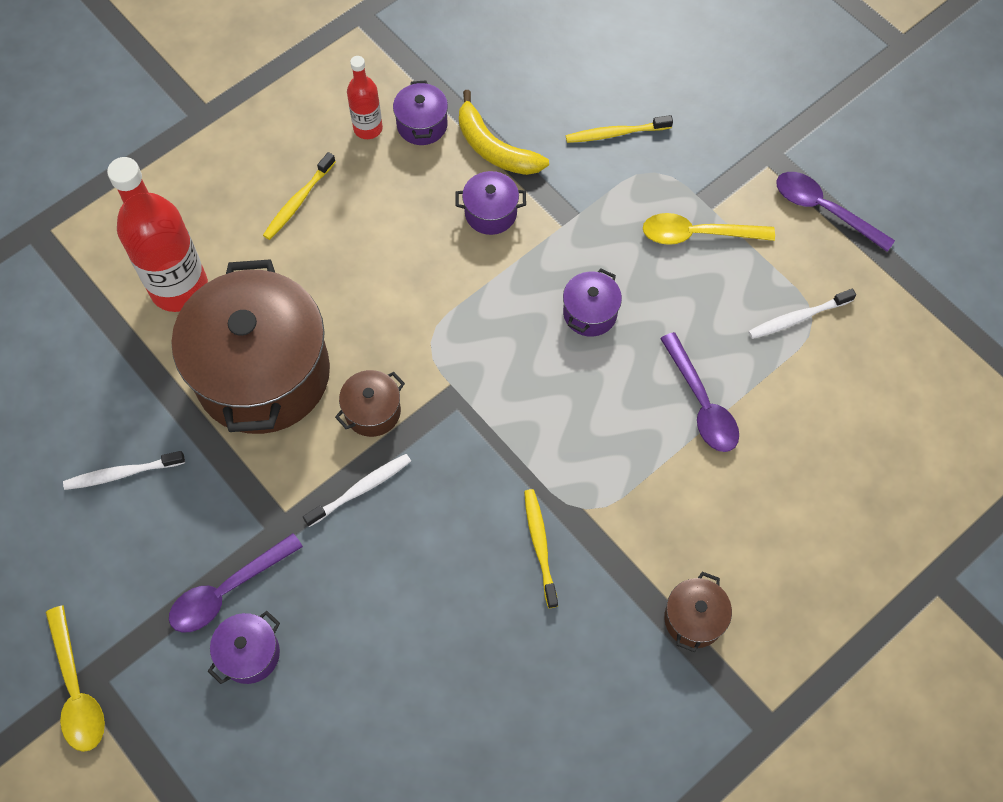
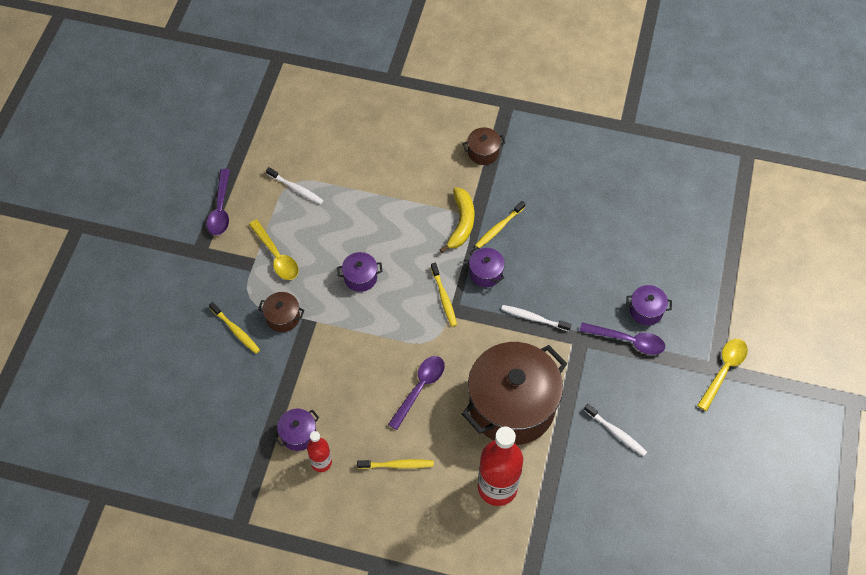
camera: 125 degrees left, 5 degrees down
(372, 411) = (491, 340): brown pot -> brown pot (283, 317)
(481, 395) = (444, 298): none -> yellow toothbrush
(490, 213) = (333, 360): purple pot -> purple pot (486, 273)
(494, 148) = (288, 386): yellow banana -> yellow banana (461, 223)
(701, 403) = (375, 203): purple spoon -> purple spoon (420, 388)

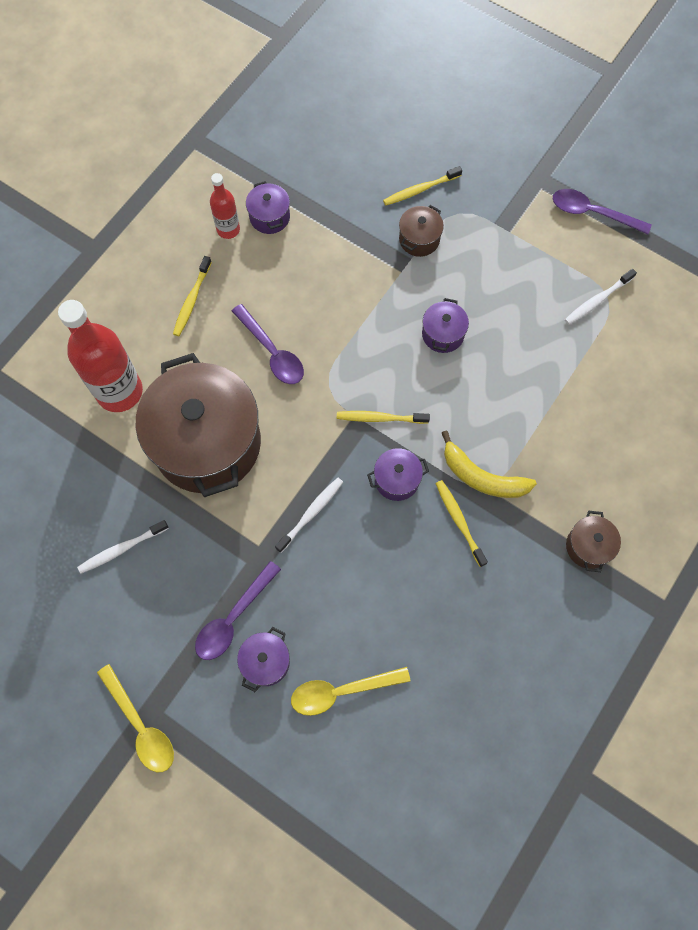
camera: 110 degrees right, 10 degrees up
(276, 256) = (504, 254): yellow spoon -> yellow spoon (341, 691)

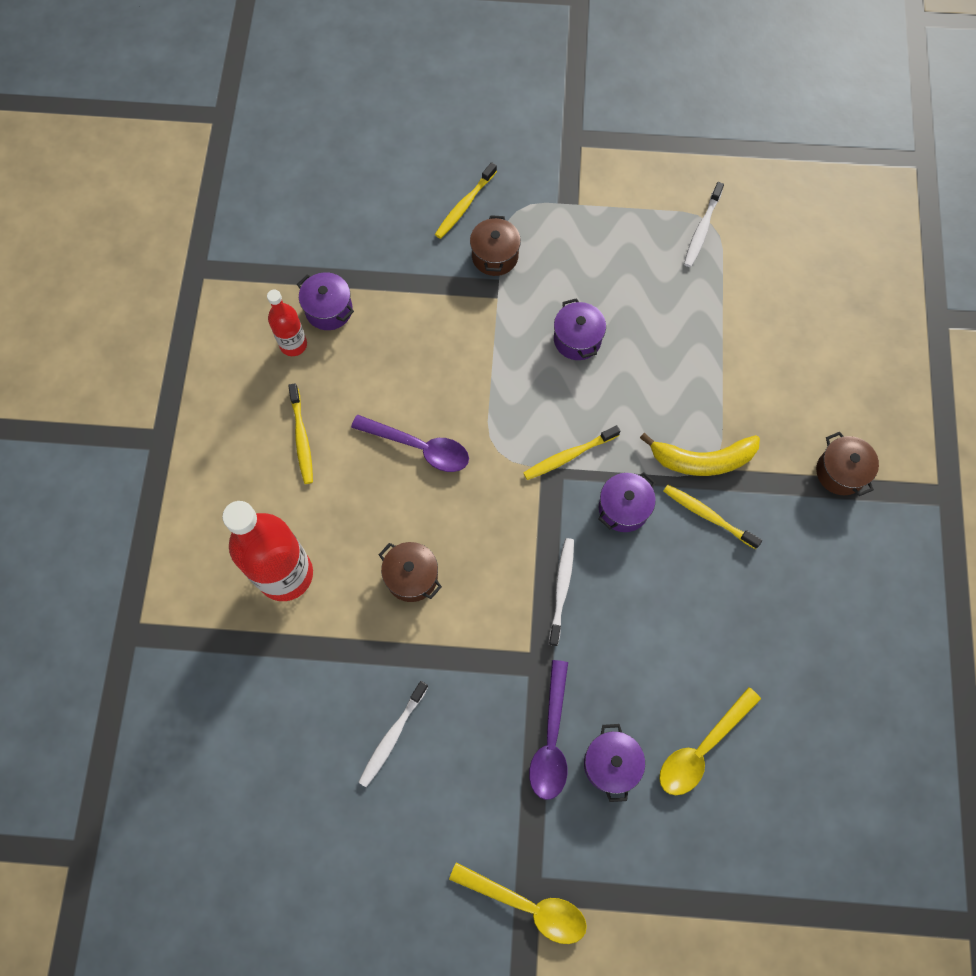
camera: 30 degrees left, 0 degrees up
(207, 443) = (412, 577): brown pot -> brown pot, size x0.41
(592, 213) = (644, 146): purple spoon -> none

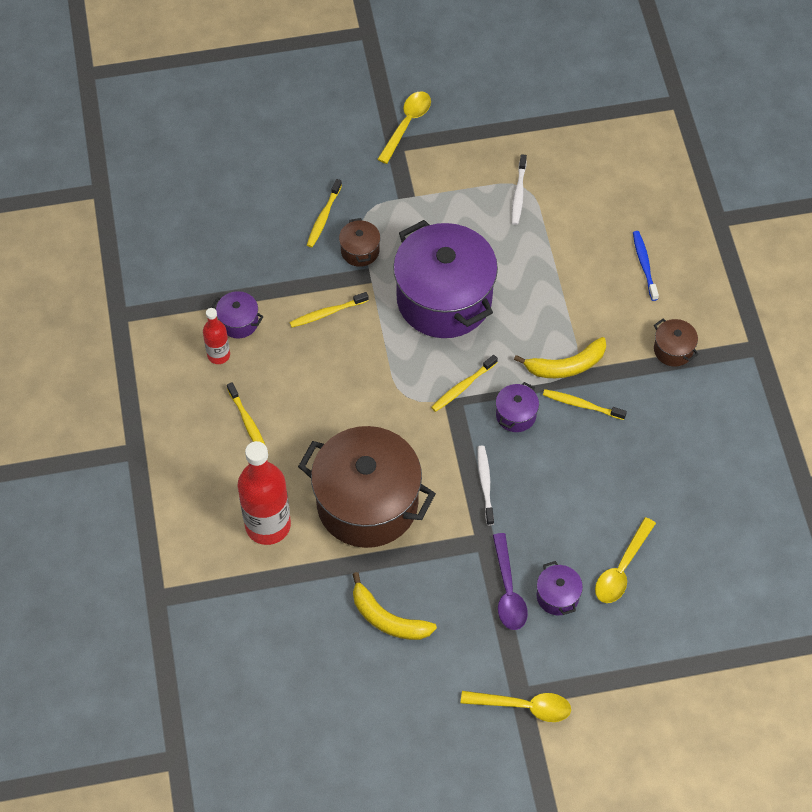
camera: 15 degrees left, 10 degrees down
(392, 736) = (387, 618): white toothbrush -> yellow banana
(412, 577) = (367, 503): brown pot -> brown pot, size x2.44
(419, 447) = (344, 408): purple spoon -> none
(434, 323) = (327, 313): none -> yellow toothbrush
(577, 339) = (444, 299): purple pot -> purple pot, size x2.44
(593, 116) = (407, 124): none -> yellow spoon
(832, 354) = (644, 265): none -> blue toothbrush

